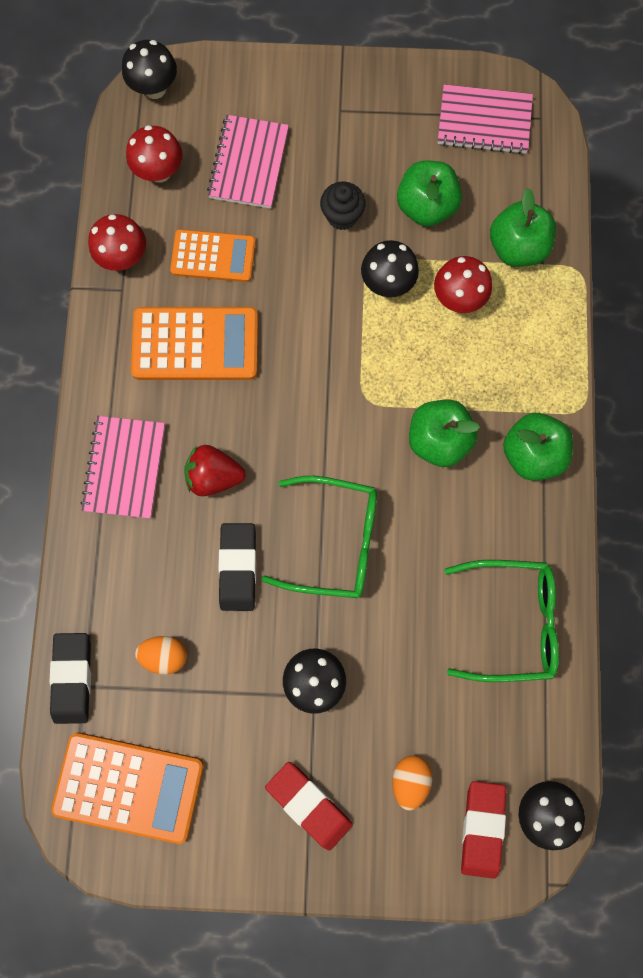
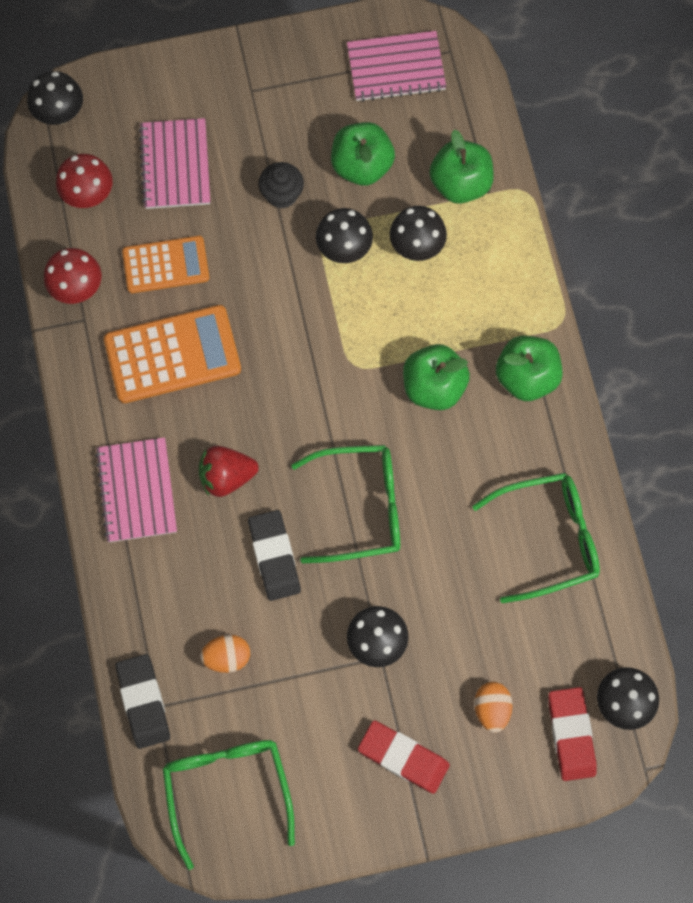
camera: 15 degrees left, 5 degrees down
(129, 787) = (227, 788): orange calculator -> green glasses
(458, 298) = (416, 246): red mushroom -> black mushroom

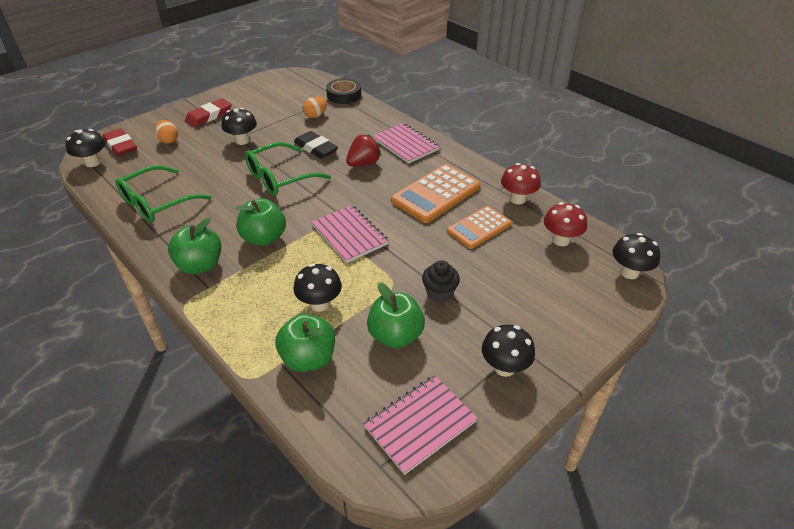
camera: 150 degrees right, 30 degrees down
(143, 702) = (344, 95): black eraser -> black tape
(175, 165) = (526, 278): pink notebook -> pink notebook (349, 235)
(227, 788) = (288, 88): green glasses -> none
(344, 249) = (371, 281): black mushroom -> black mushroom (504, 367)
(403, 757) = (209, 116): red eraser -> red eraser turned 45 degrees counterclockwise

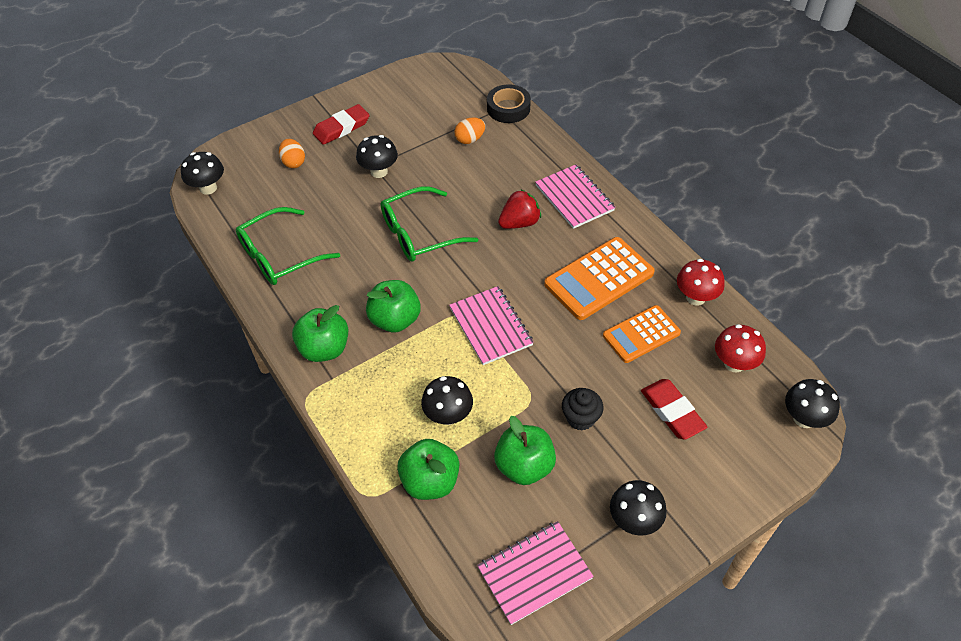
camera: 10 degrees right, 10 degrees up
(120, 145) = (239, 165): red eraser -> red eraser (672, 411)
(316, 148) = (465, 192): black eraser -> none

